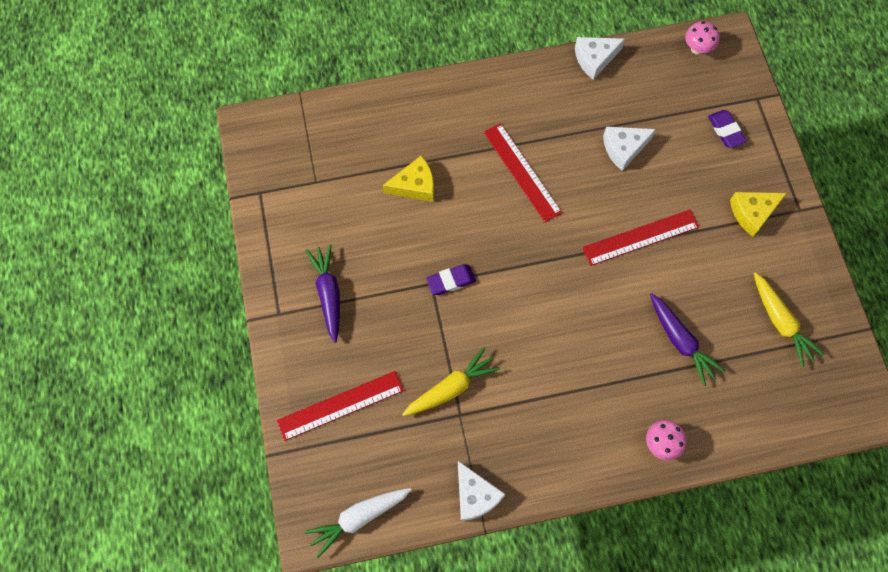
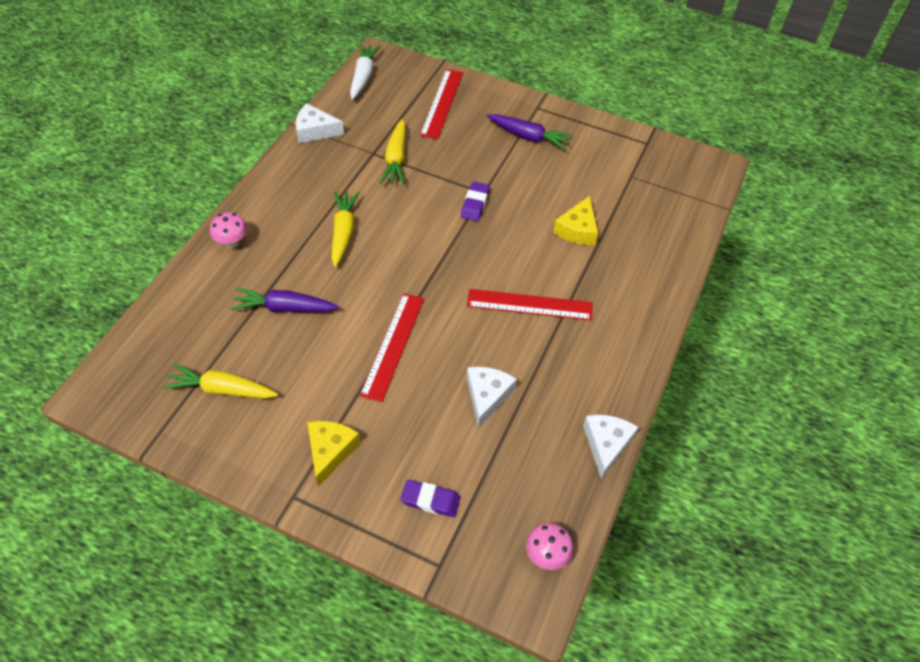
camera: 125 degrees right, 15 degrees down
(571, 361) = (343, 232): none -> yellow carrot

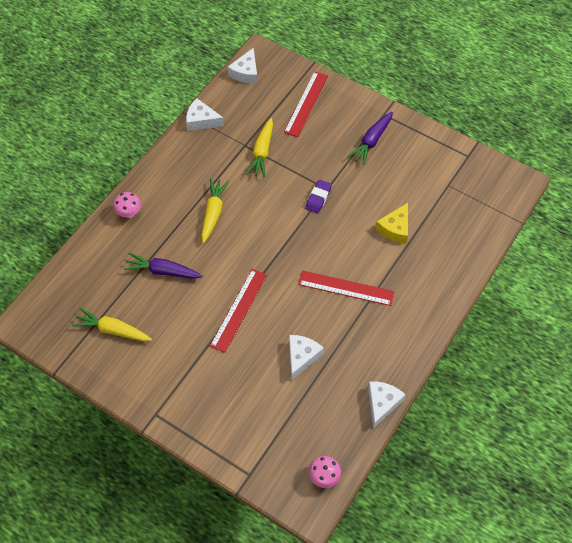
camera: 10 degrees right, 5 degrees up
(330, 451) = (184, 385): yellow cheese -> none
(363, 76) = (246, 72): white carrot -> white cheese
(430, 500) = (249, 428): purple eraser -> none
(529, 137) = (371, 141): purple carrot -> purple carrot turned 90 degrees clockwise

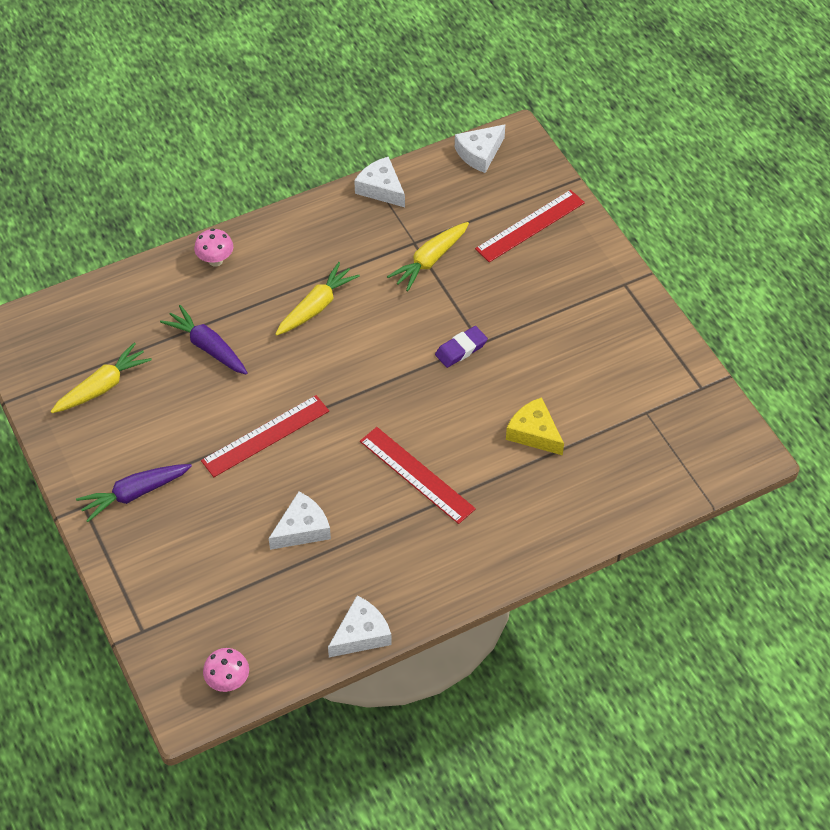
camera: 30 degrees right, 5 degrees down
(113, 330) = (102, 386): yellow carrot -> yellow carrot turned 90 degrees clockwise
(371, 141) = (582, 311): purple carrot -> purple carrot (134, 494)
(395, 228) = (534, 433): yellow cheese -> yellow cheese turned 75 degrees clockwise

